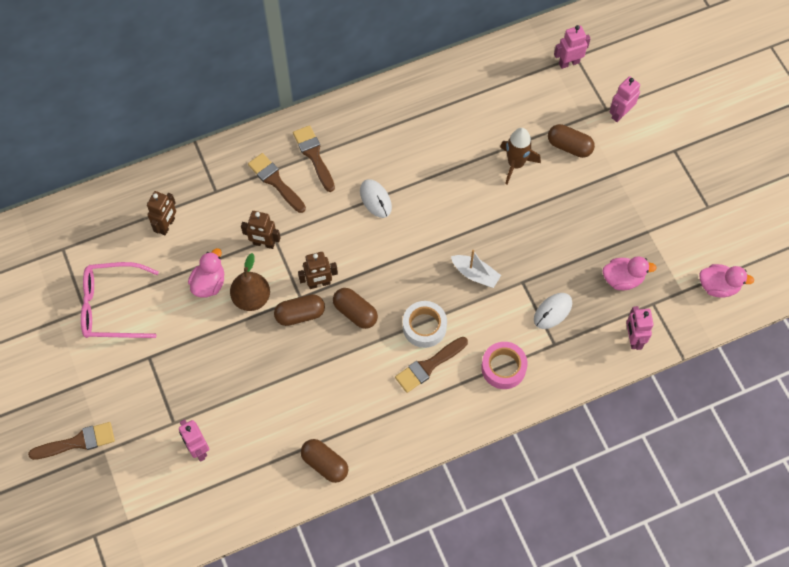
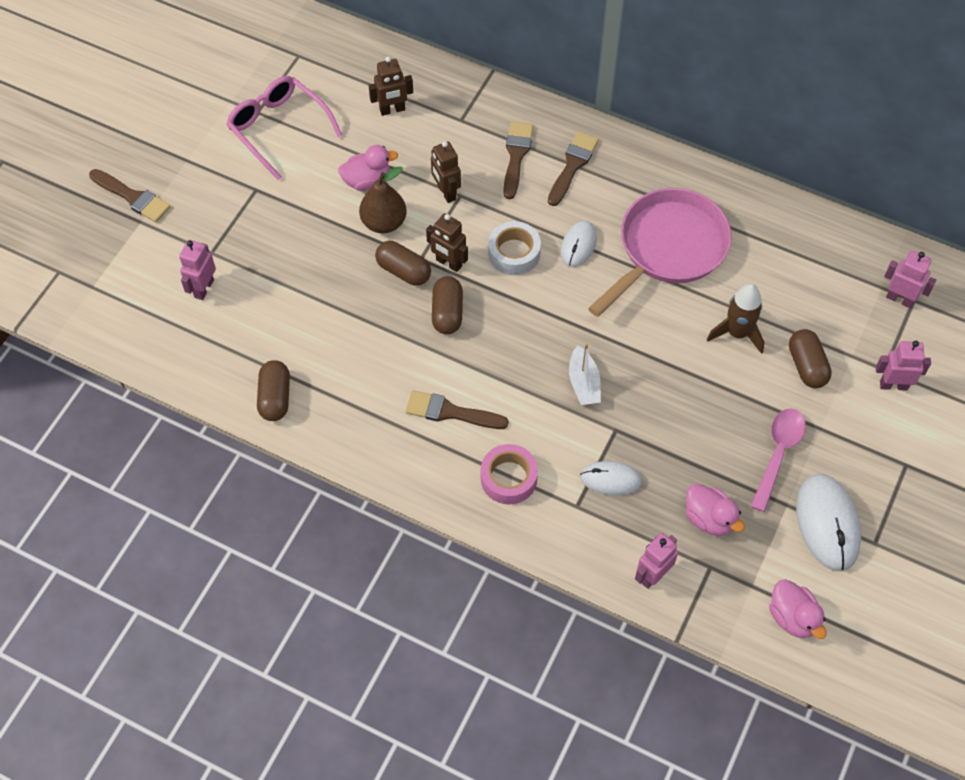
camera: 50 degrees right, 5 degrees down
(424, 152) = (668, 248): none -> pink pan
(424, 327) = (487, 379): white tape -> white tape (514, 253)
(612, 209) = (778, 454): none -> pink spoon
(676, 220) = (827, 523): none -> white mouse

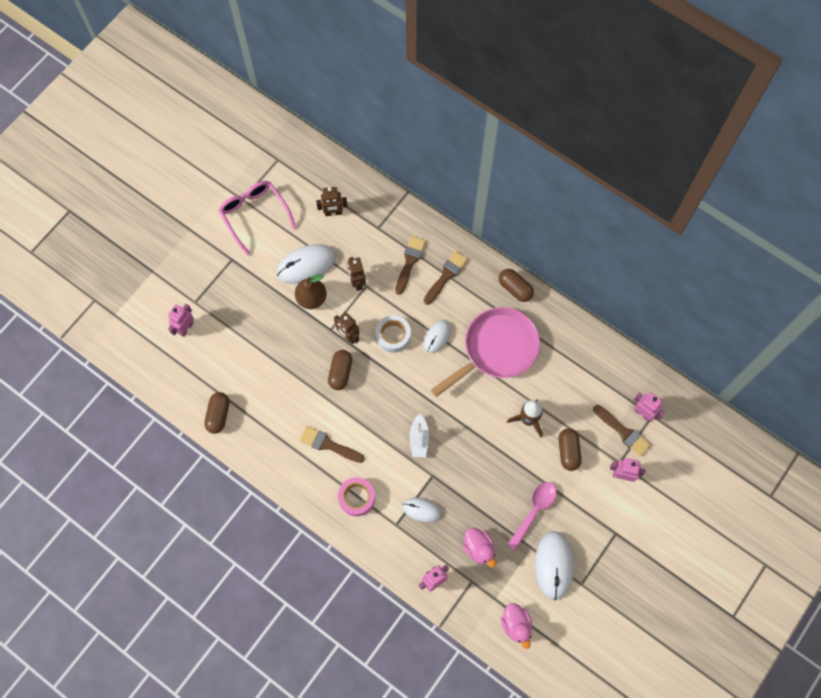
camera: 10 degrees right, 10 degrees up
(133, 197) = (150, 252): brown brush -> brown brush (623, 432)
(367, 181) = (306, 265): pink duck -> white mouse
(403, 271) = (318, 337): brown capsule -> brown capsule (515, 288)

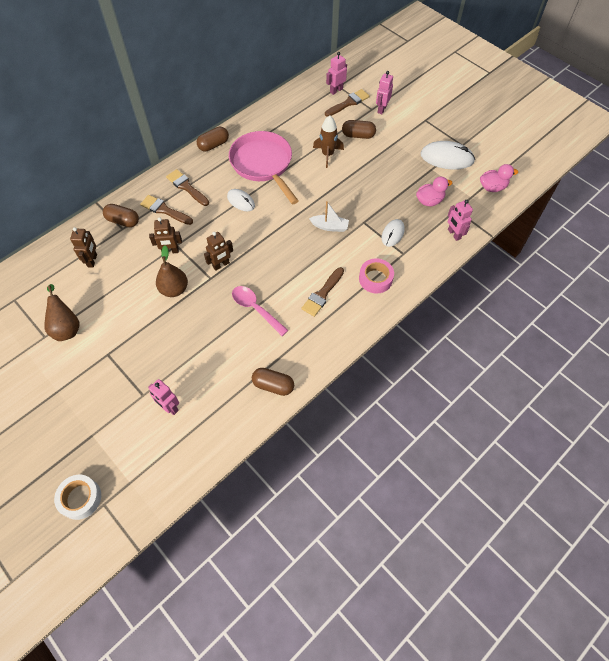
camera: 80 degrees left, 10 degrees down
(254, 215) = (66, 327): pink glasses -> brown pear
(306, 265) = (138, 289): white mouse -> none
(340, 372) = (255, 276): brown capsule -> brown capsule (123, 221)
(393, 336) = (230, 232): white tape -> white tape (80, 498)
(534, 511) = (403, 162): pink spoon -> pink spoon (255, 309)

